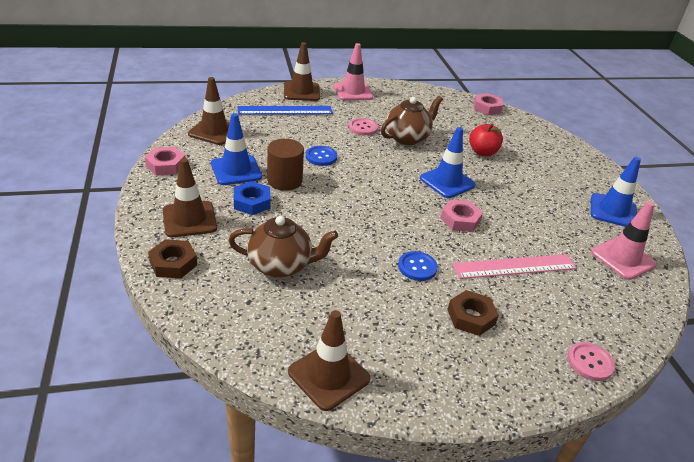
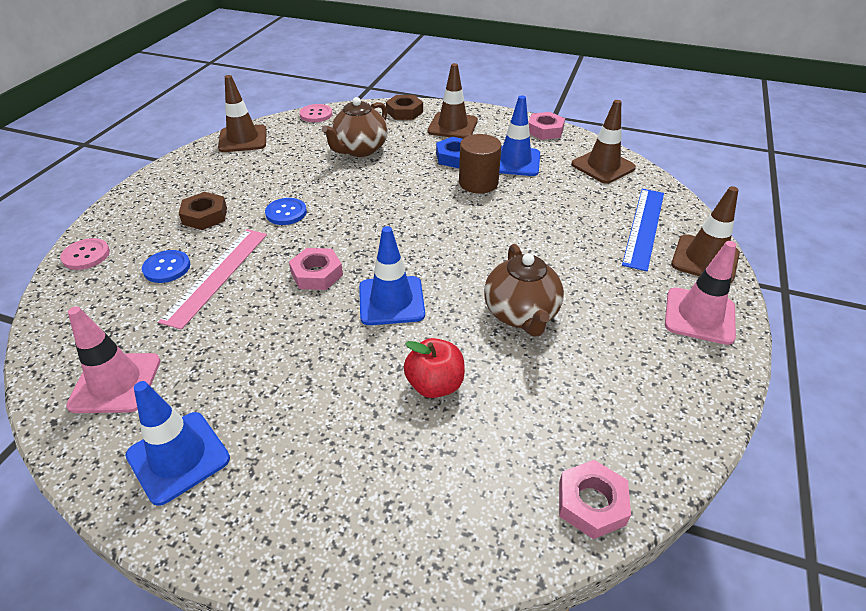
camera: 125 degrees right, 5 degrees up
(321, 157) = (511, 219): blue button -> blue button (167, 268)
(363, 128) = (569, 280): pink button -> pink button (316, 114)

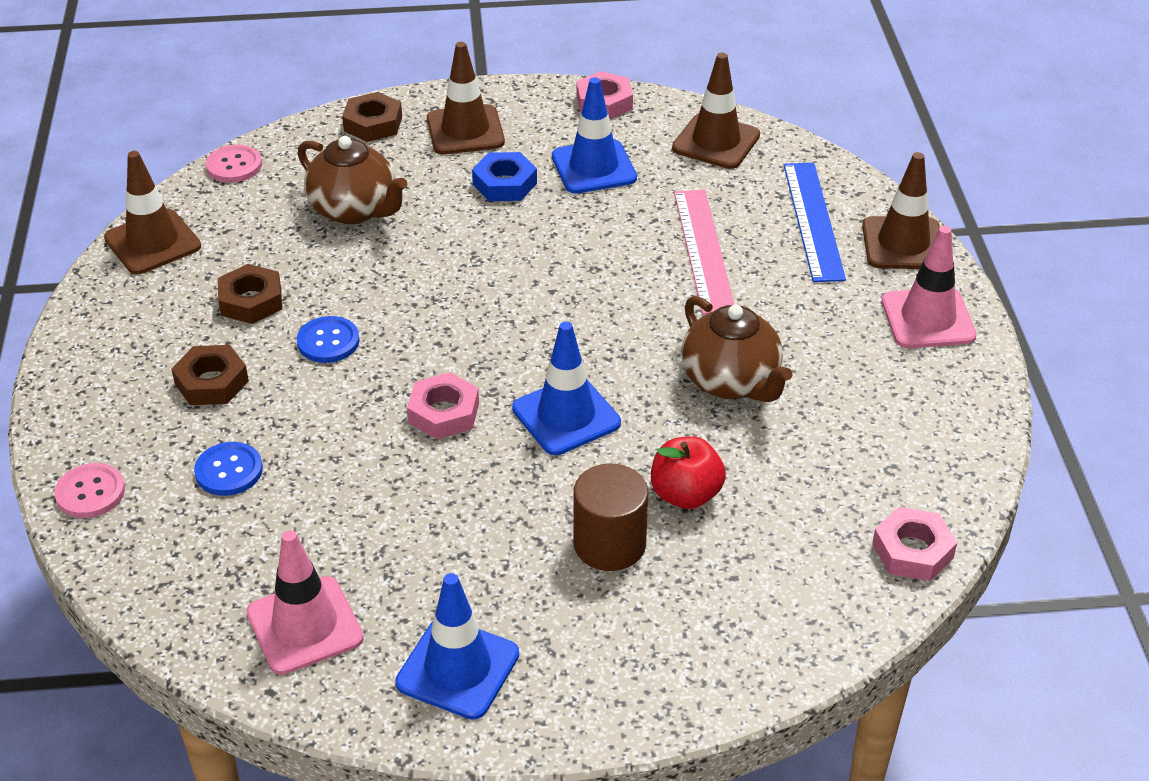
camera: 25 degrees left, 0 degrees up
(217, 275) = (310, 458): pink ruler -> pink ruler (703, 250)
(264, 180) = (251, 301): none -> brown nut
(359, 150) = (354, 210): brown teapot -> brown teapot turned 60 degrees counterclockwise
(478, 183) = (565, 216): brown cylinder -> brown cylinder (609, 544)

